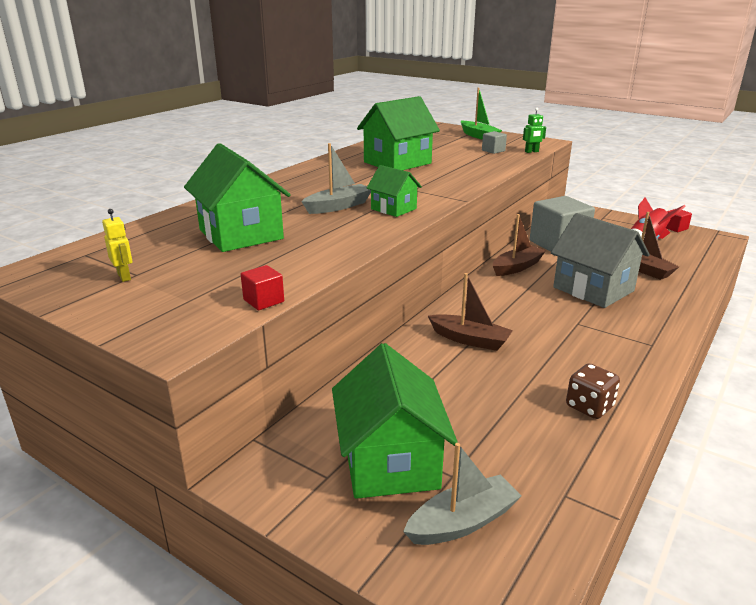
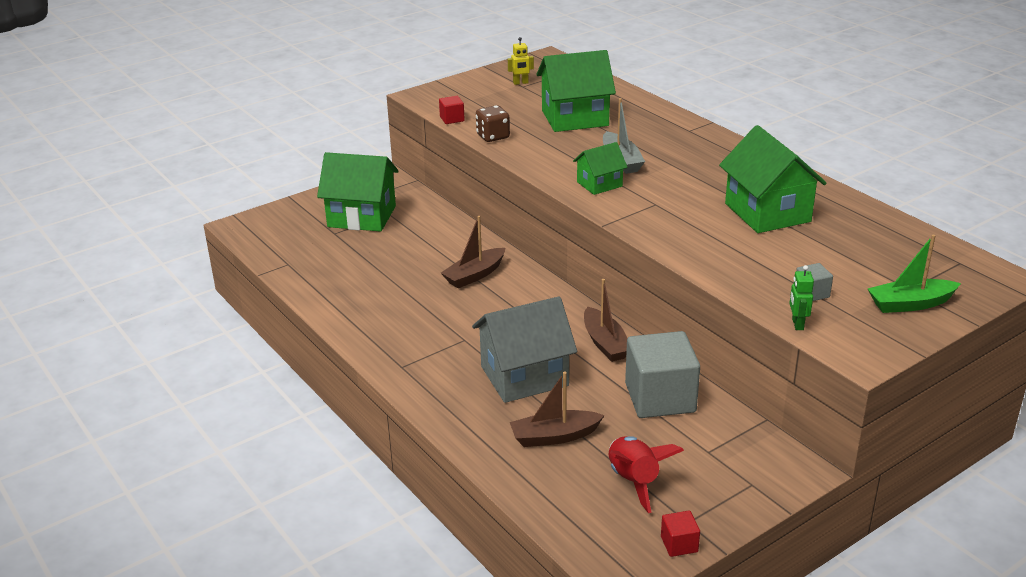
camera: 110 degrees right, 5 degrees up
(462, 522) = (300, 228): grey boat -> none
(589, 407) = (351, 300): brown dice -> brown dice (493, 136)

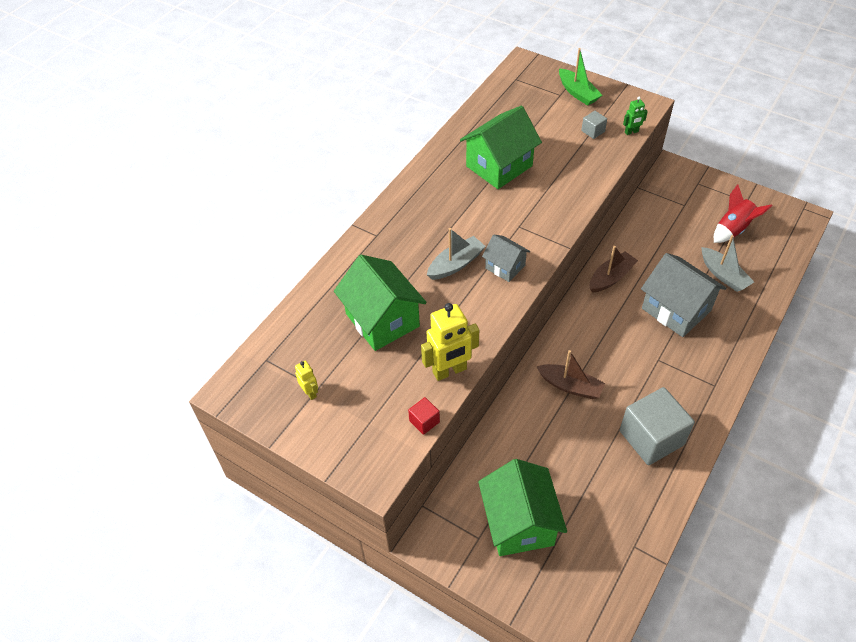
camera: 110 degrees left, 20 degrees up
(493, 136) = (449, 371): brown dice -> yellow robot
(554, 437) = (723, 275): brown boat -> grey boat
(599, 184) = (505, 267): green house -> grey house
(660, 398) = (650, 236): grey cube -> grey cube (651, 438)
(679, 544) = (765, 201): red cube -> none

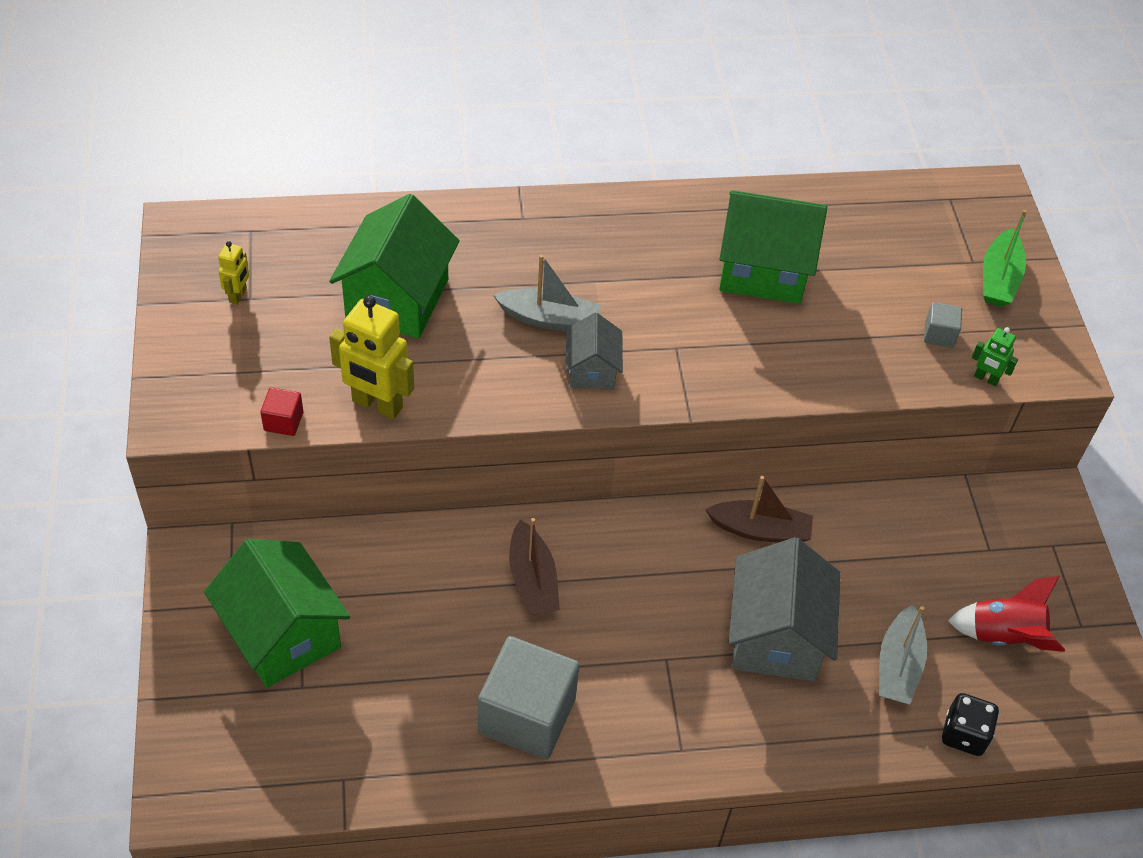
camera: 45 degrees right, 0 degrees up
(519, 522) = (282, 634): green house -> green house turned 75 degrees counterclockwise
(775, 275) = (964, 734): none -> black dice

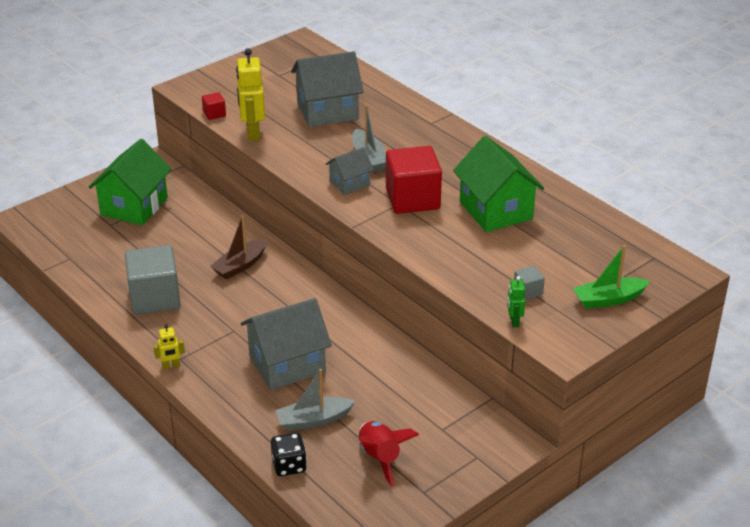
camera: 60 degrees right, 15 degrees down
(238, 295) = (277, 71): yellow robot -> yellow robot (171, 366)
(397, 299) = (327, 111): green house -> grey house
(677, 329) = (412, 199): none -> red cube
(760, 530) = (357, 330): brown boat -> none

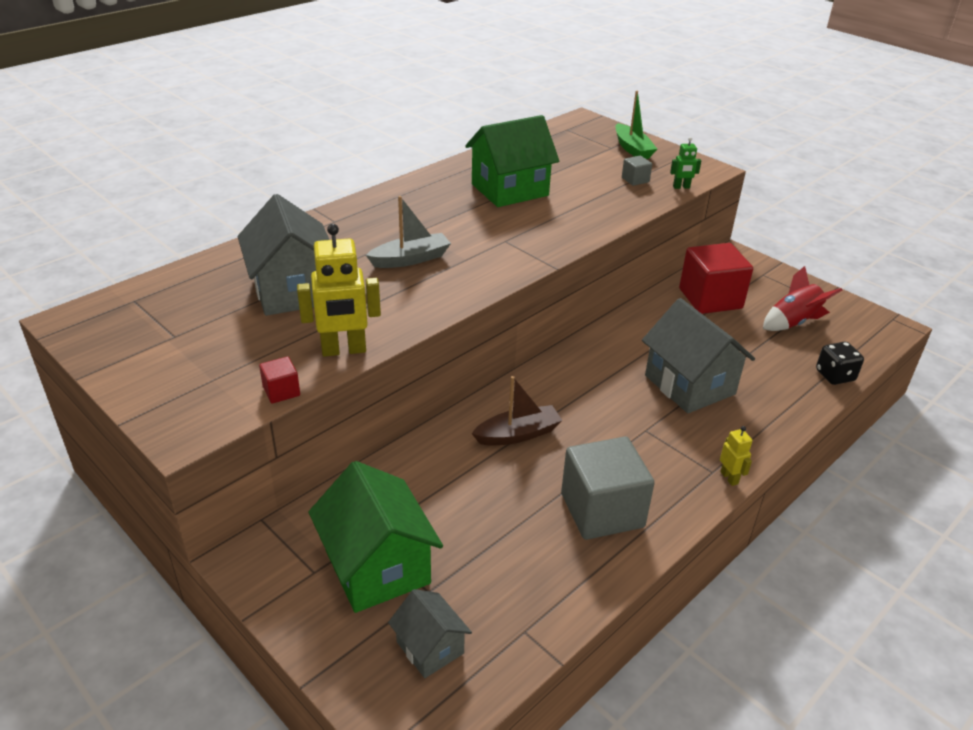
camera: 95 degrees left, 0 degrees up
(134, 206) = (377, 566): green house -> green house turned 45 degrees clockwise
(240, 265) = (518, 434): brown boat -> brown boat turned 60 degrees counterclockwise
(313, 420) = (765, 363): grey boat -> none
(349, 183) = (468, 271): grey house -> grey house (430, 647)
(412, 199) = (495, 232): red cube -> red cube (710, 298)

